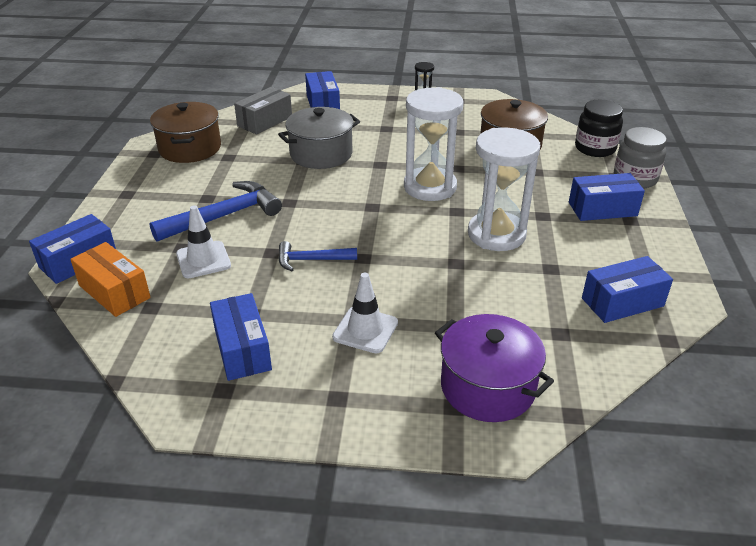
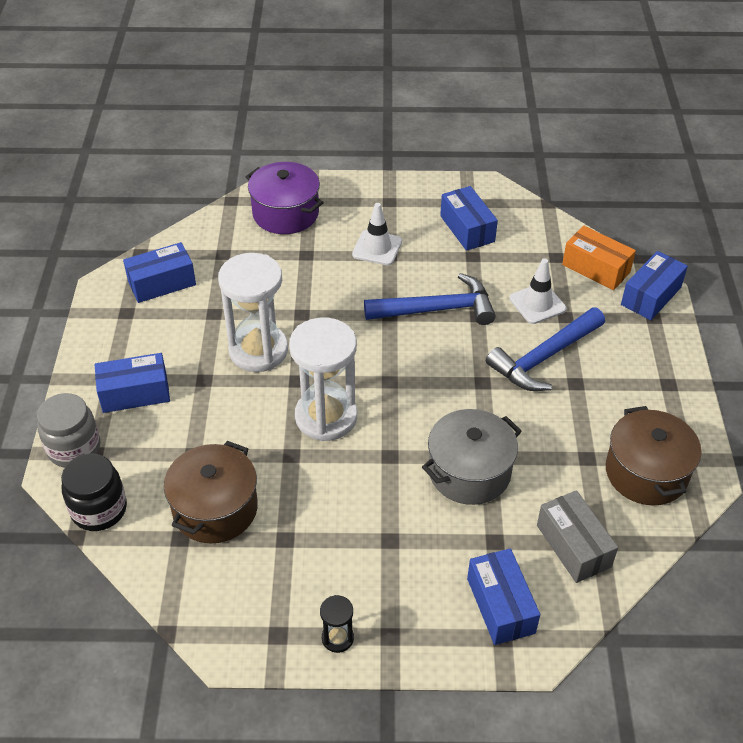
camera: 175 degrees right, 10 degrees up
(265, 121) = (573, 546): grey box -> grey box turned 60 degrees counterclockwise
(311, 260) = (437, 309): blue hammer -> blue hammer, size x1.71

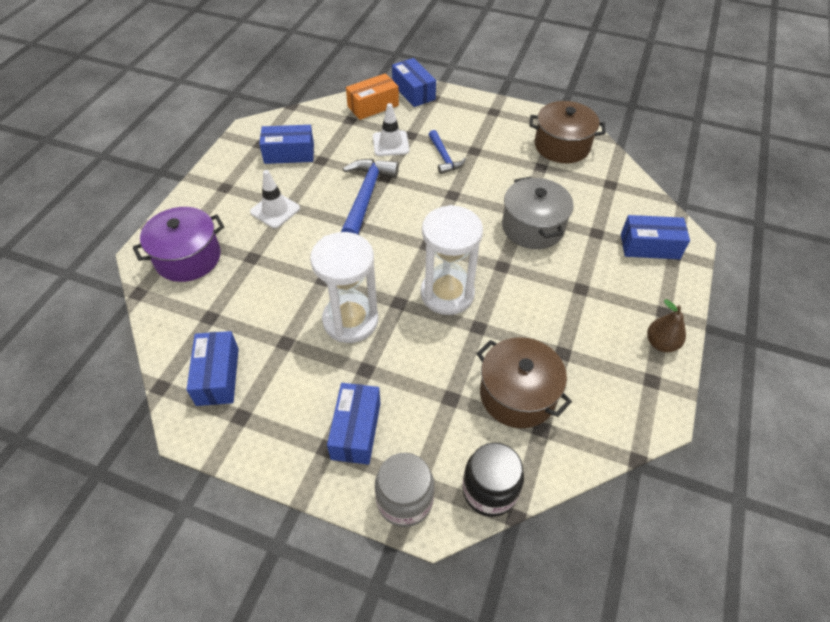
camera: 70 degrees left, 5 degrees up
(337, 638) = (661, 343): black hourglass -> brown pear
(544, 358) = (444, 157): blue hammer -> blue hammer, size x0.59
(573, 546) = (610, 197): grey box -> none

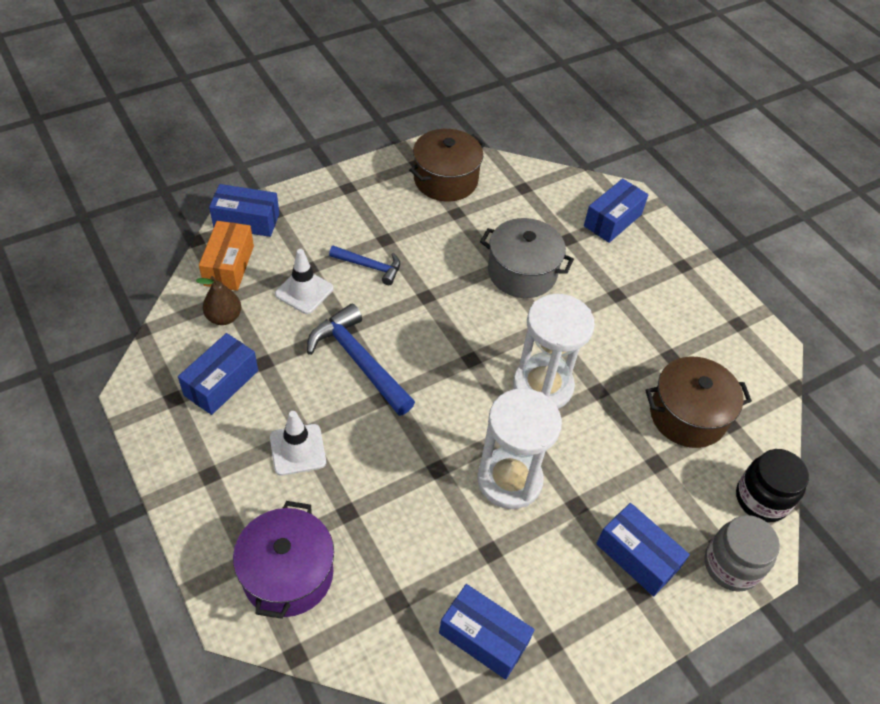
camera: 55 degrees left, 0 degrees up
(661, 343) = (710, 291): brown pear -> brown pear (224, 317)

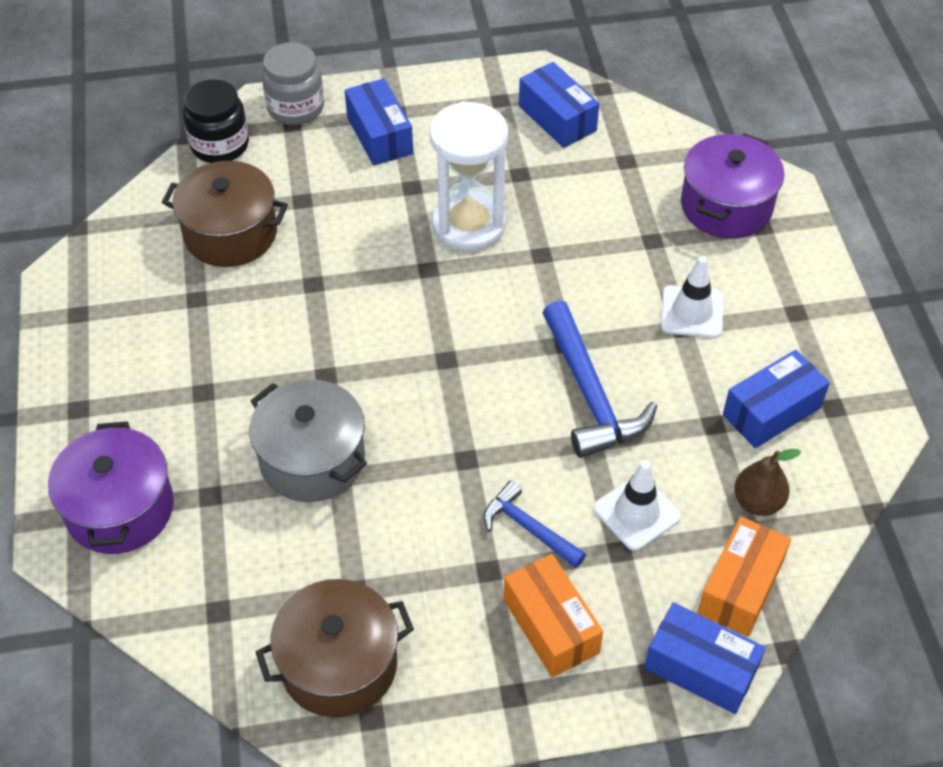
camera: 155 degrees left, 0 degrees up
(338, 221) = (551, 626): none -> orange box
(543, 386) = (376, 306): white hourglass -> none
(612, 220) = (120, 509): blue box -> purple pot

